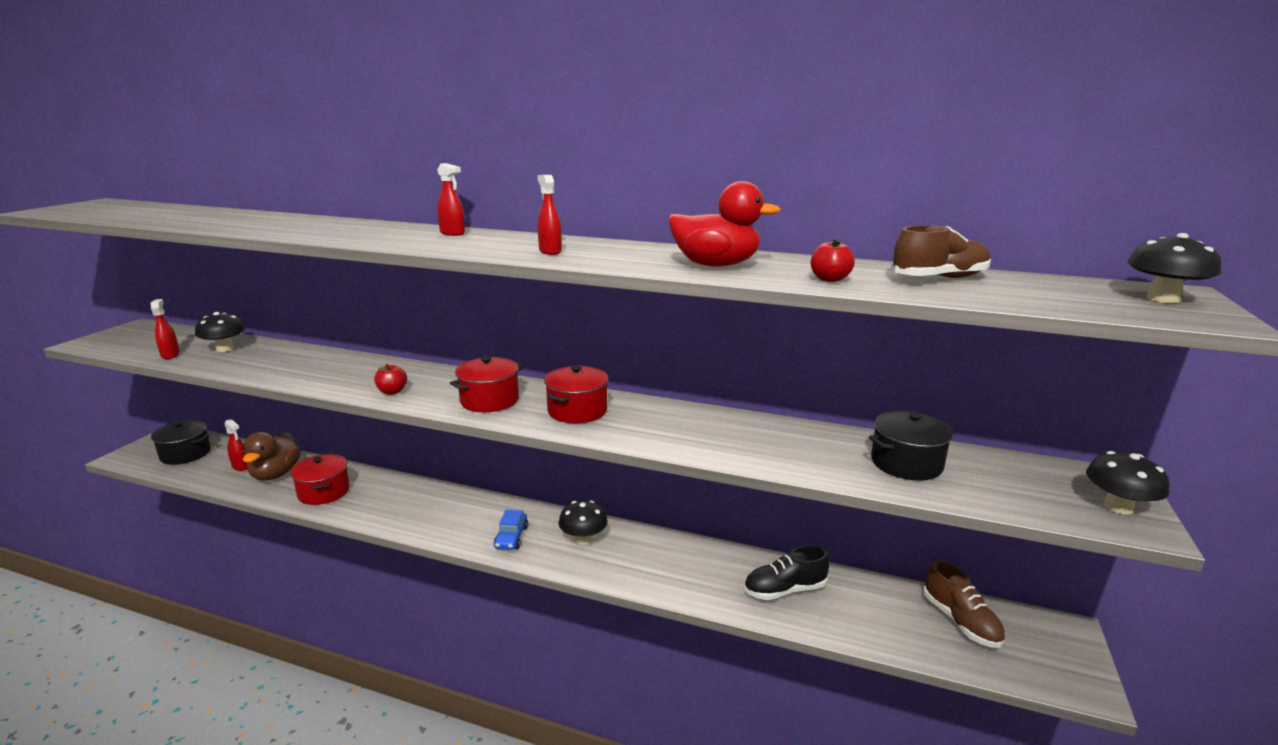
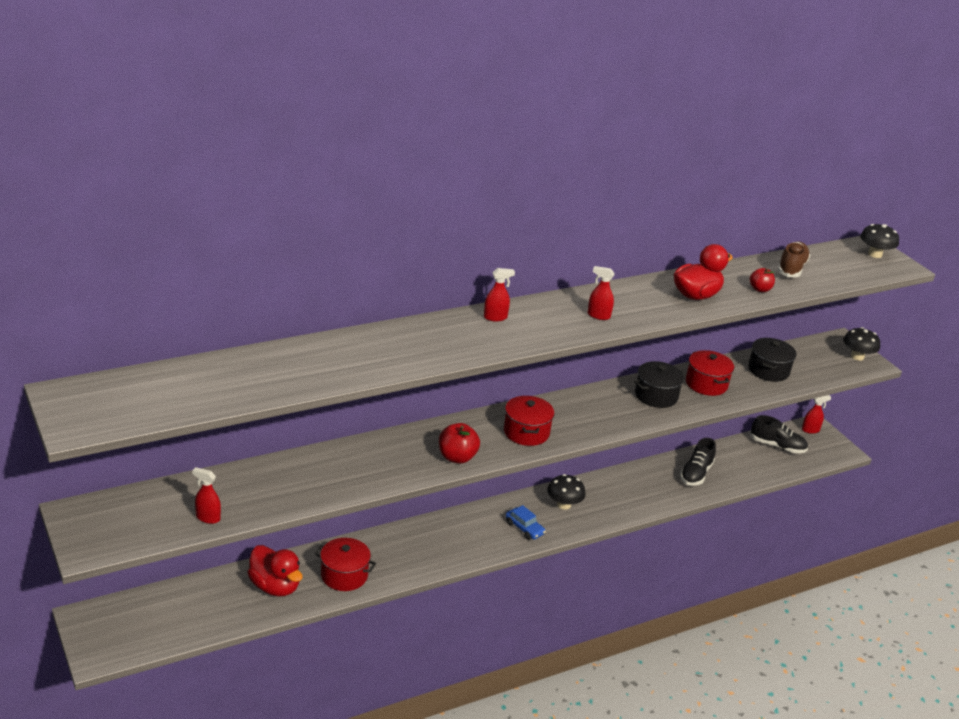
camera: 50 degrees left, 10 degrees up
(185, 454) = (151, 620): black pot -> black pot (656, 396)
(225, 349) = (235, 489): black mushroom -> none
(241, 466) = (230, 599): red spray bottle -> red spray bottle (810, 430)
(276, 474) = (275, 586): brown duck -> red duck
(392, 392) = (457, 457): red apple -> red apple, size x1.56
(577, 411) = (585, 414): red pot -> red pot (706, 384)
(960, 621) = (777, 446): brown shoe -> black shoe

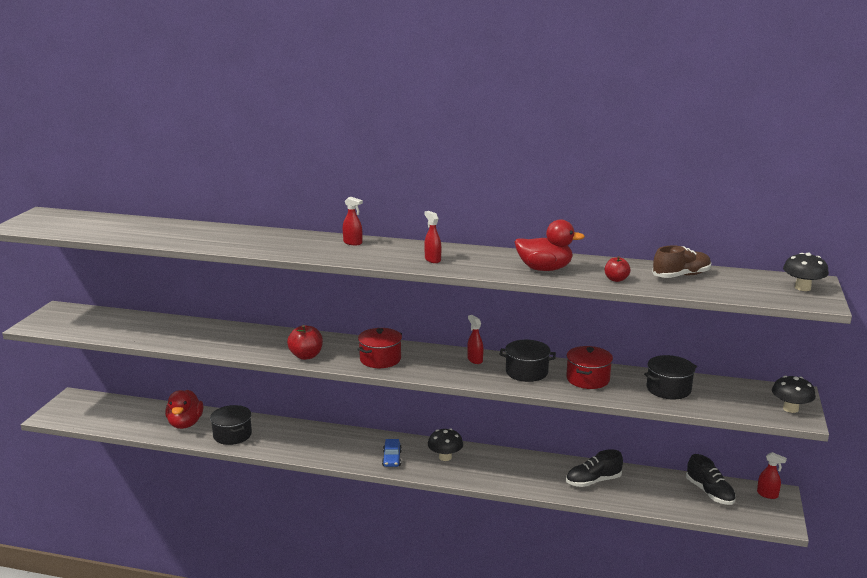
camera: 45 degrees right, 10 degrees down
(207, 518) = (111, 333): red spray bottle -> red spray bottle (475, 360)
(344, 575) = (232, 435): red pot -> black pot

